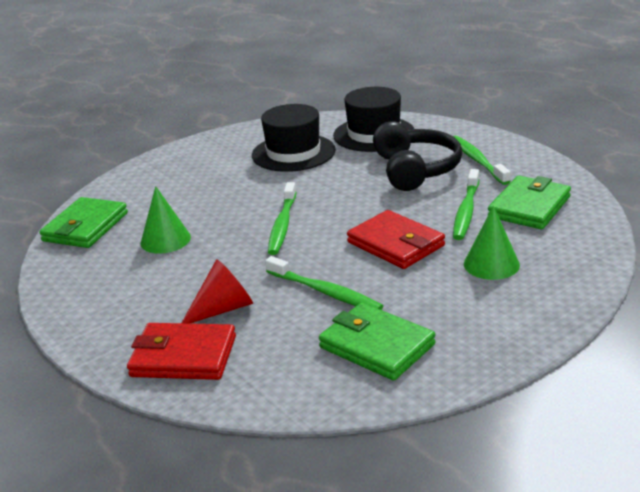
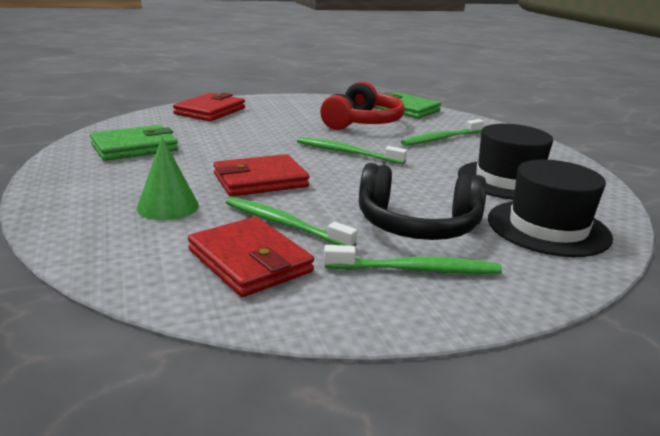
camera: 105 degrees right, 5 degrees down
(165, 240) = (362, 122): green cone -> red headphones
(223, 309) = (246, 123): red cone -> none
(325, 292) = (223, 147): green toothbrush -> green toothbrush (441, 139)
(529, 207) = (250, 261): green wallet -> red wallet

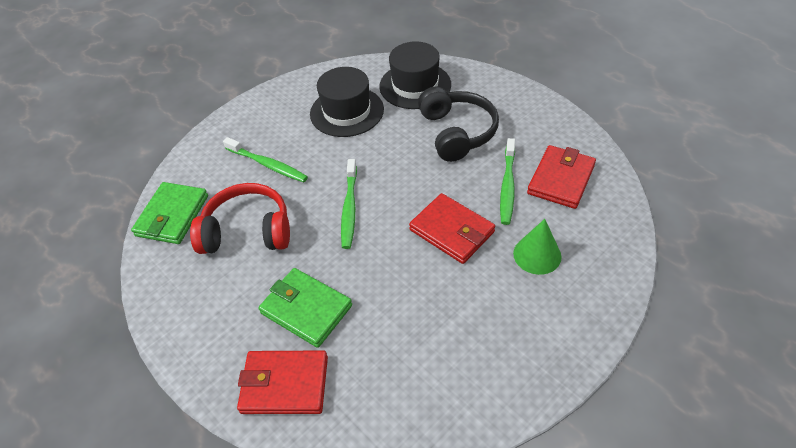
camera: 110 degrees left, 25 degrees up
(134, 147) = (451, 364): green wallet -> green wallet (306, 309)
(416, 270) = (509, 119): green toothbrush -> none

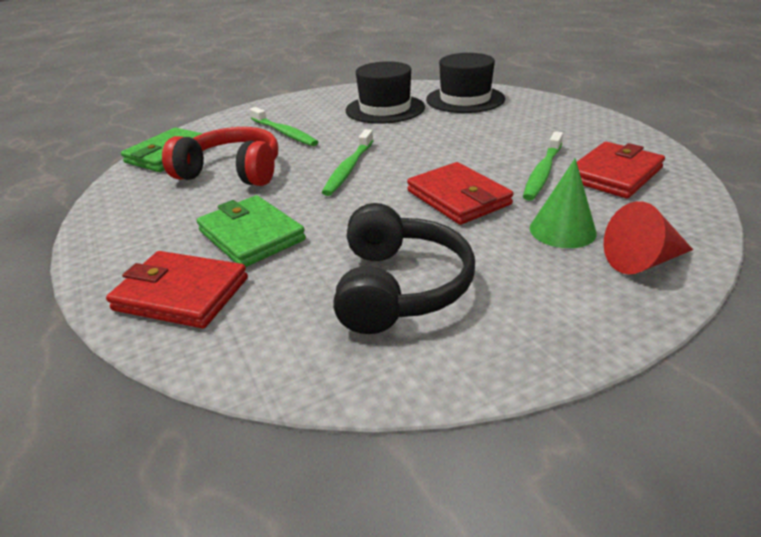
camera: 15 degrees right, 15 degrees down
(457, 132) = (497, 131): black headphones -> black headphones (399, 287)
(595, 277) = (643, 261): none -> red cone

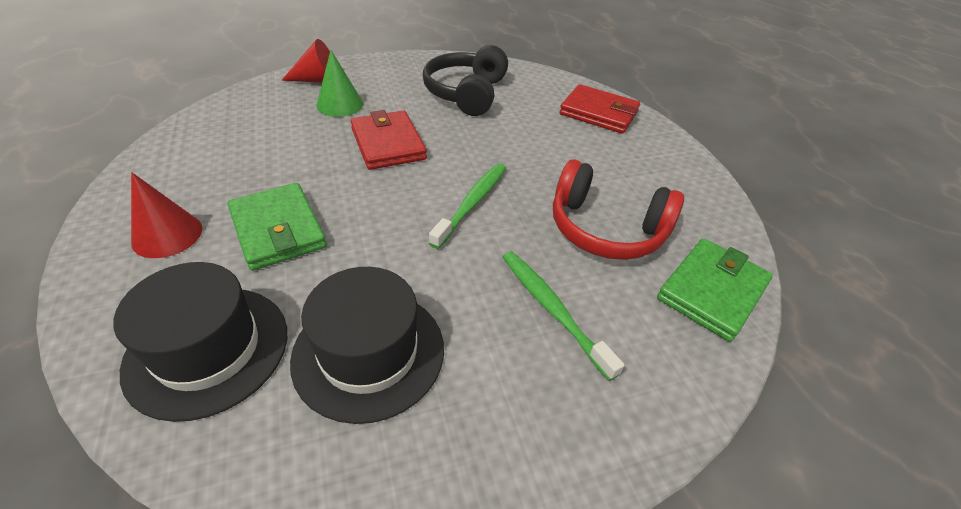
camera: 175 degrees left, 10 degrees up
(251, 235) = (564, 144): green wallet -> green wallet (278, 229)
(542, 172) = (290, 154): green toothbrush -> none
(554, 121) = (167, 235): none -> red cone
(614, 174) = (235, 139): red wallet -> none

